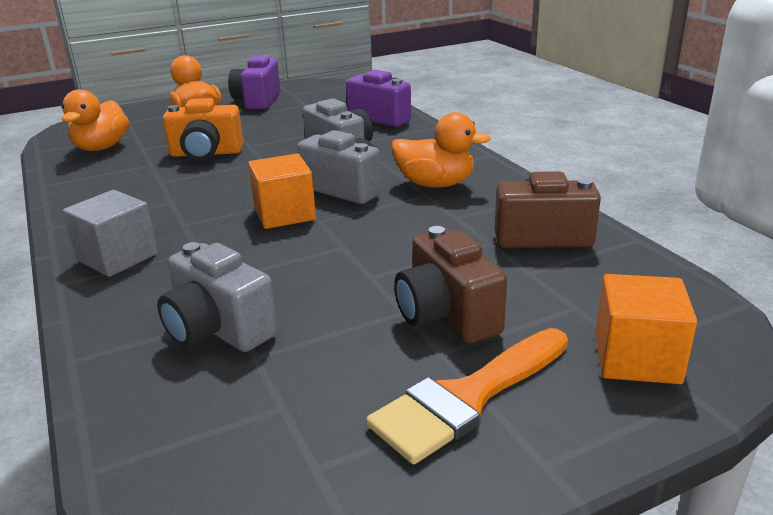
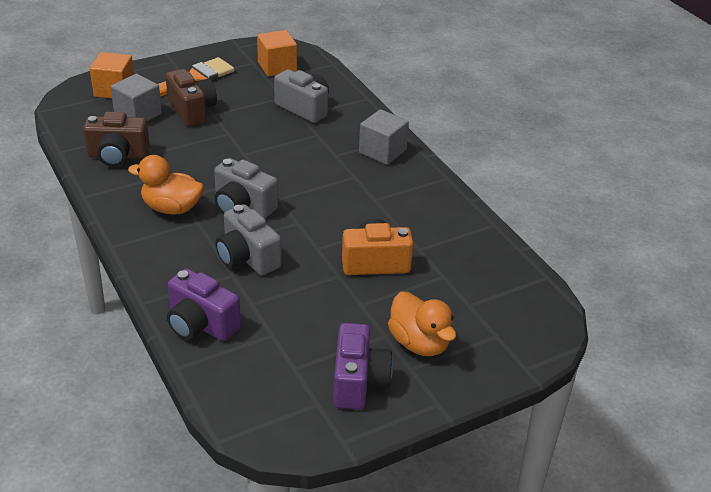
camera: 175 degrees right, 10 degrees up
(101, 147) = (486, 279): orange duck -> none
(284, 214) = (286, 182): orange cube -> orange cube (277, 67)
(550, 304) = (138, 114): none -> grey cube

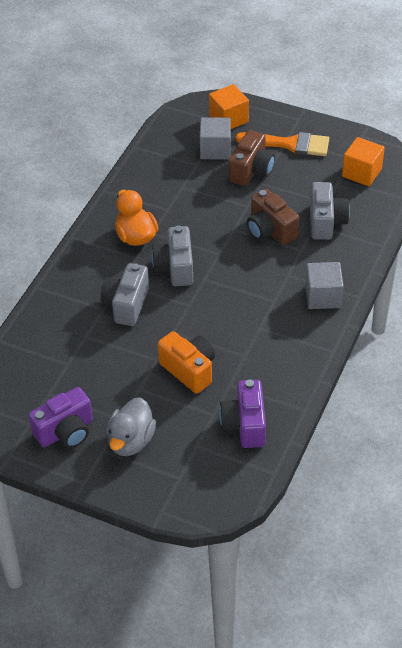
camera: 55 degrees right, 10 degrees up
(118, 156) = (160, 174): brown camera -> brown camera (270, 230)
(201, 324) = (44, 325): purple camera -> purple camera (245, 424)
(419, 343) = (131, 441): orange duck -> grey duck

